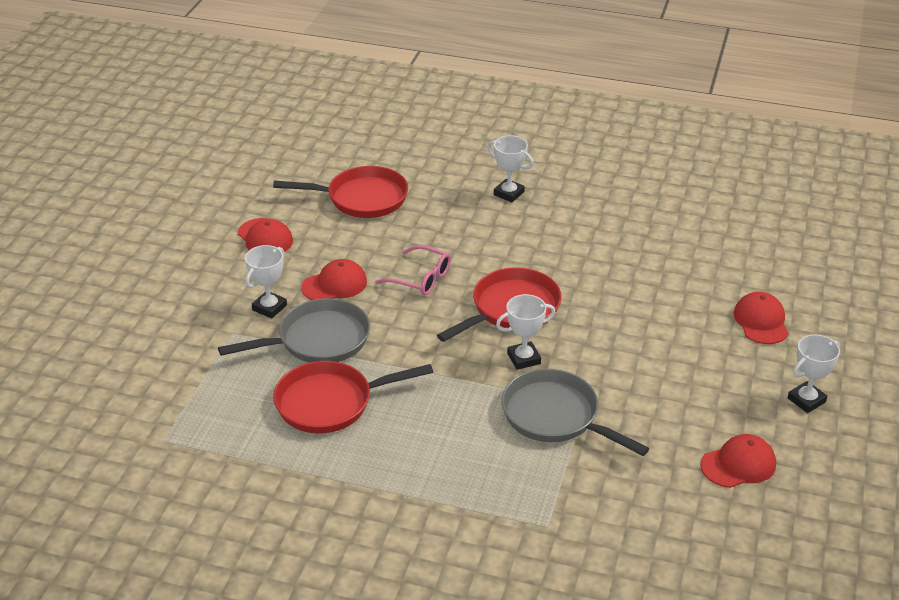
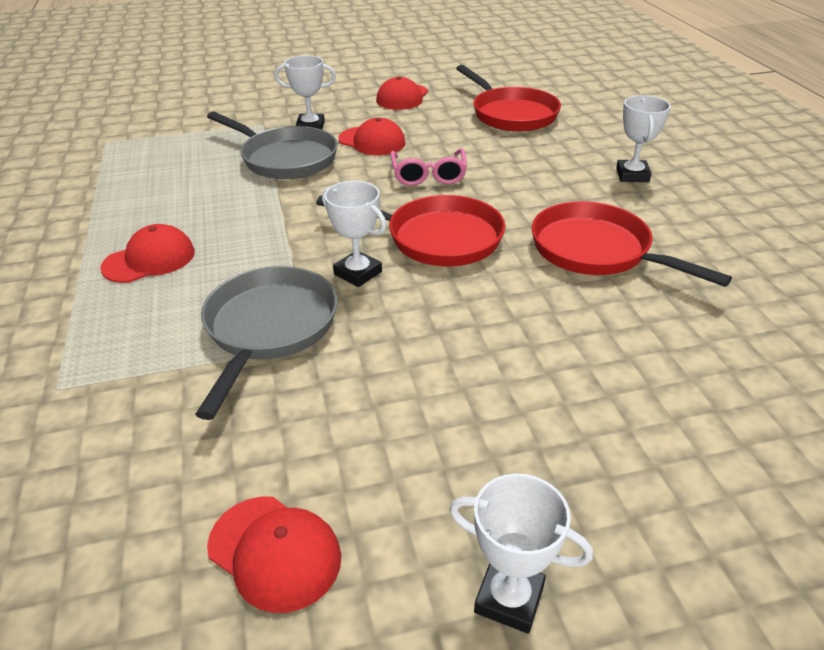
camera: 60 degrees right, 0 degrees up
(330, 403) = (199, 191): red pan -> red pan (597, 251)
(761, 321) = (655, 462): red cap -> red cap (149, 259)

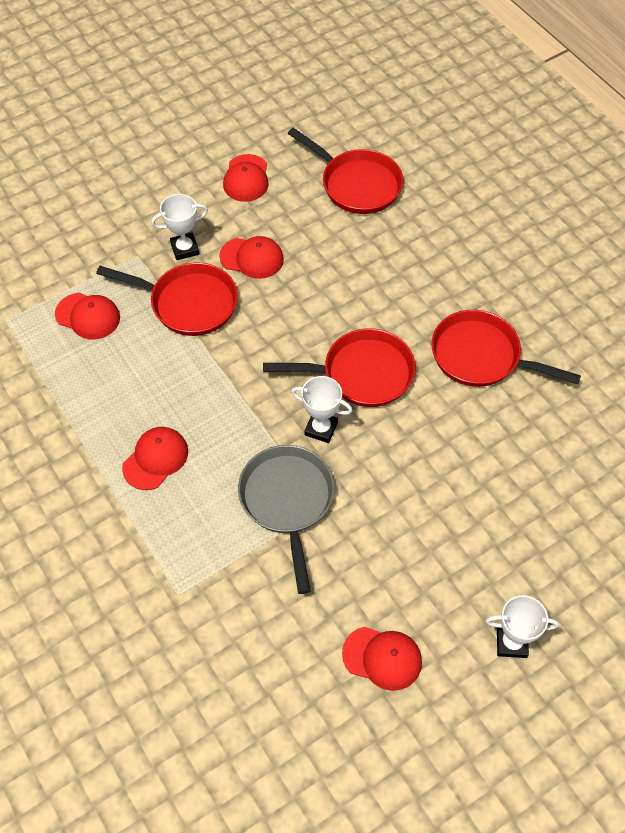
camera: 20 degrees left, 20 degrees up
(181, 151) = (88, 316): none -> red cap
(285, 159) = (188, 303): grey pan -> red pan
(428, 175) = (322, 295): pink glasses -> none
(632, 175) = (483, 253): white trophy -> none

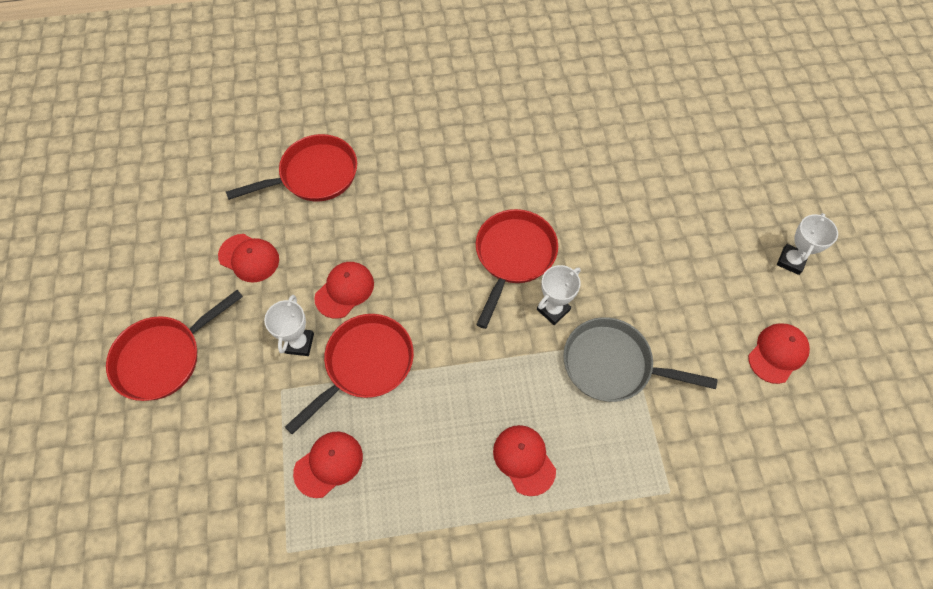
camera: 65 degrees left, 5 degrees up
(481, 356) = (538, 167): red pan -> red pan (164, 357)

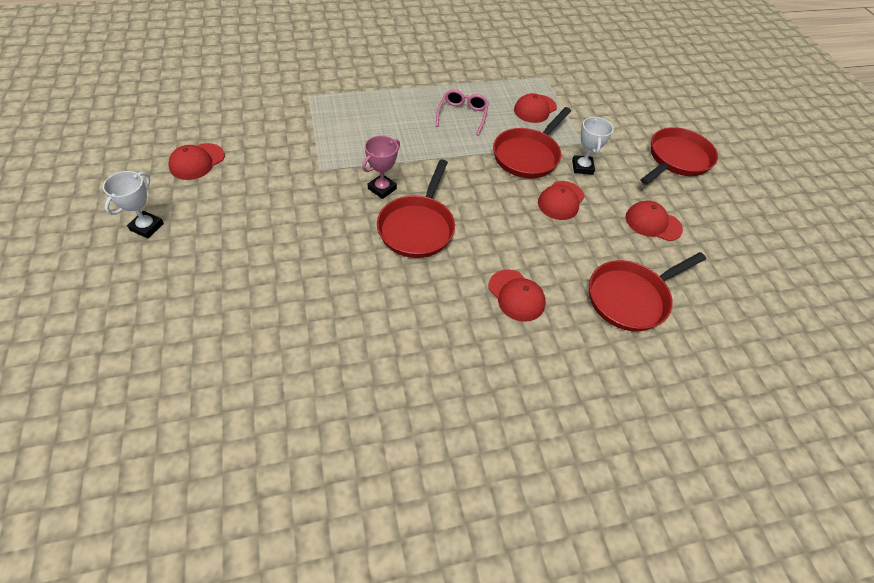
camera: 170 degrees right, 10 degrees down
(441, 447) = (462, 115): none -> pink glasses
(524, 459) = (406, 109): red cap -> red cap (516, 295)
(553, 310) = (382, 189): white trophy -> pink trophy
(613, 365) = (336, 155): grey pan -> none

